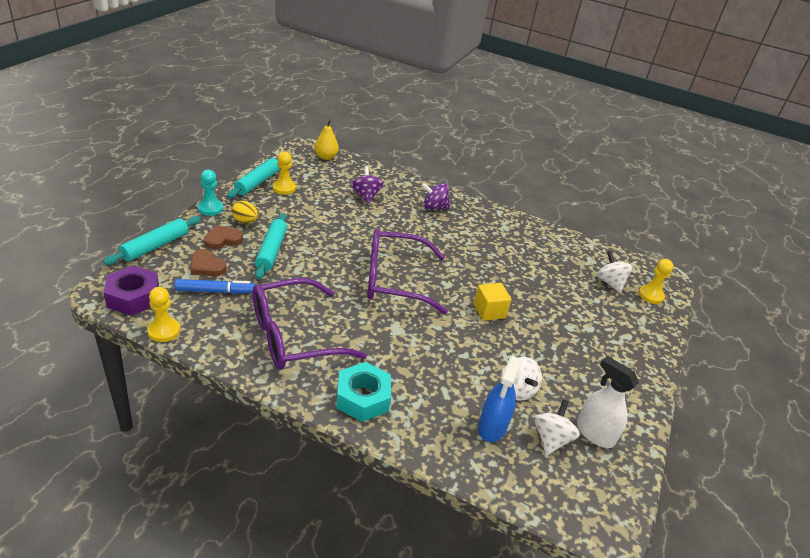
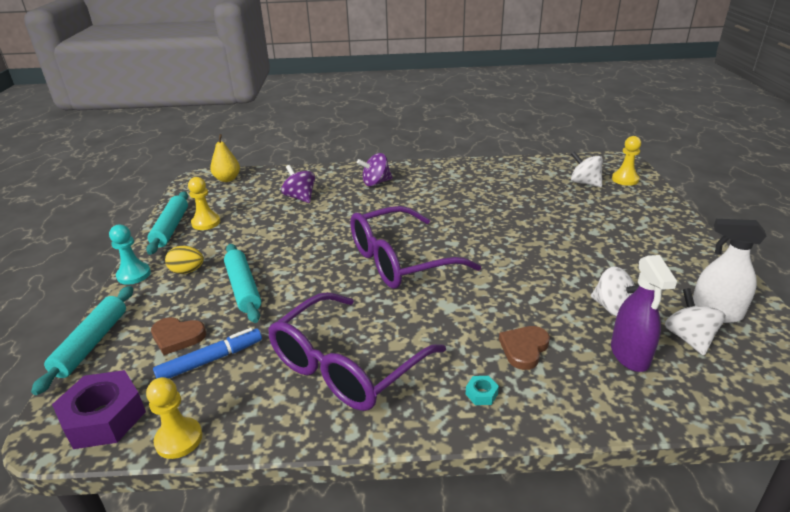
camera: 20 degrees left, 5 degrees down
(222, 239) = (175, 300): brown heart -> brown heart (524, 348)
(362, 398) = (481, 394): turquoise nut -> turquoise nut, size x0.41
(489, 311) = (514, 249): yellow cube -> none
(492, 427) = (630, 355): blue spray bottle -> purple spray bottle

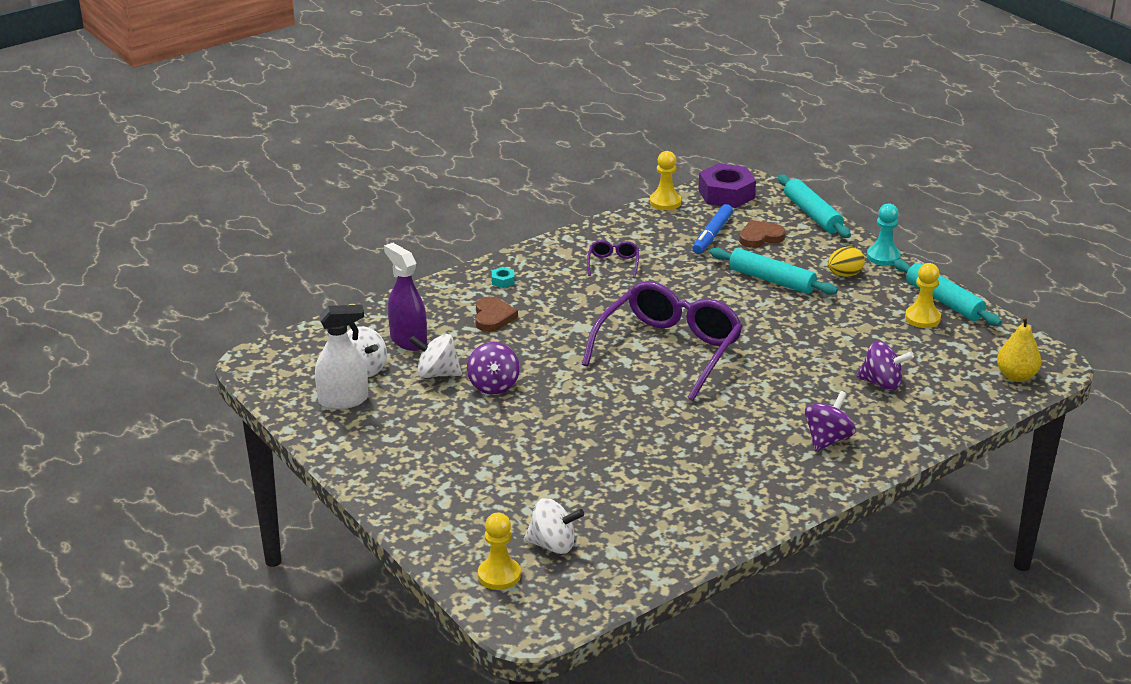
camera: 145 degrees right, 0 degrees up
(346, 366) = (613, 263): purple glasses -> purple glasses, size x0.41
(566, 281) = (493, 385): none -> purple spinning top

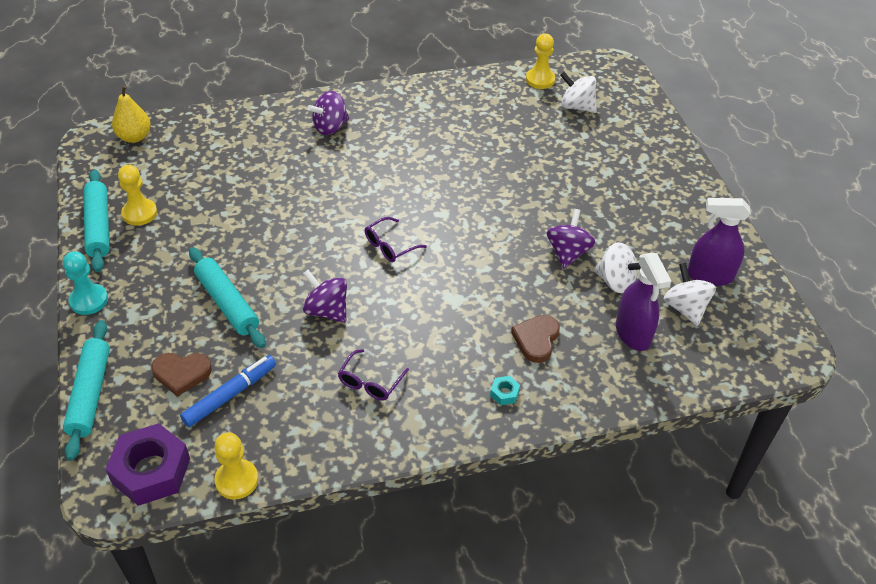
camera: 160 degrees left, 15 degrees up
(343, 400) = (709, 276): white spray bottle -> purple spray bottle
(499, 575) = (621, 97): yellow pawn -> yellow pawn (540, 80)
(669, 350) = (390, 246): purple glasses -> purple glasses, size x0.41
(844, 274) = (151, 288): yellow egg -> none
(882, 383) = (243, 161): purple spinning top -> purple spinning top (327, 310)

